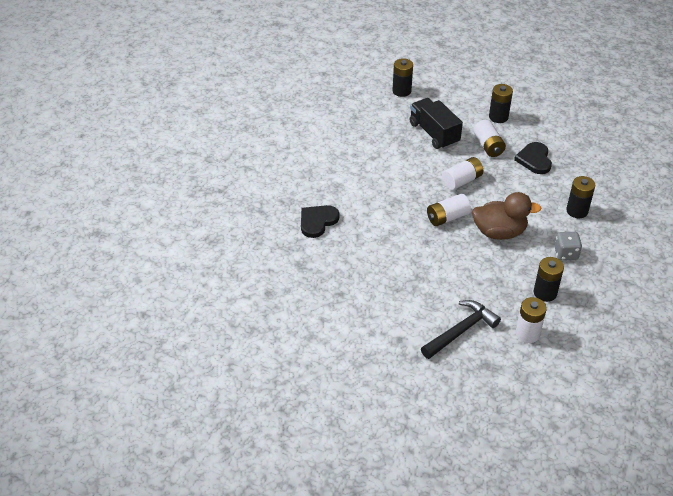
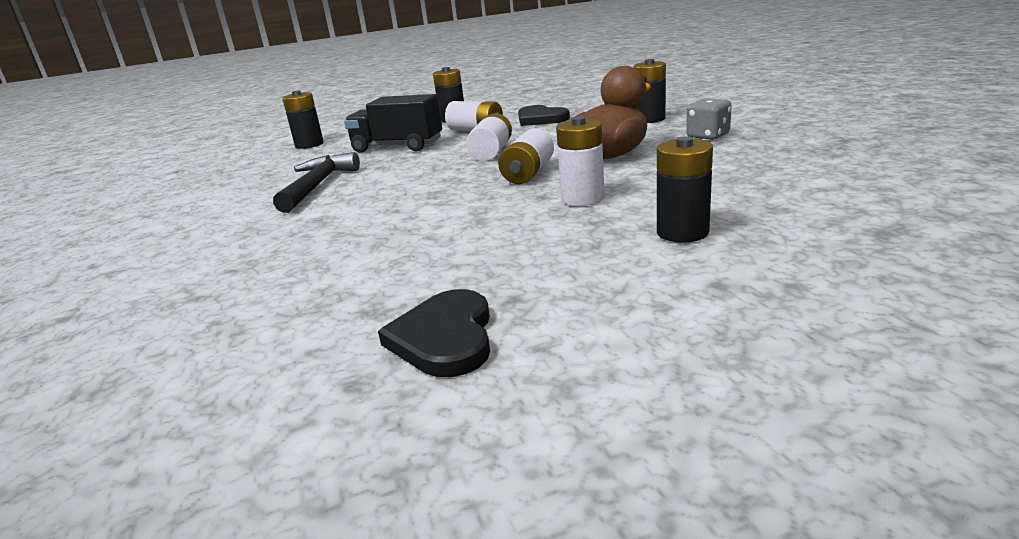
camera: 40 degrees left, 20 degrees down
(317, 221) = (334, 256): black heart -> black heart (444, 338)
(461, 331) = (769, 227): black hammer -> black hammer (317, 185)
(527, 333) = (836, 186): white battery -> white battery (582, 198)
(545, 293) = (762, 159): black battery -> black battery (682, 232)

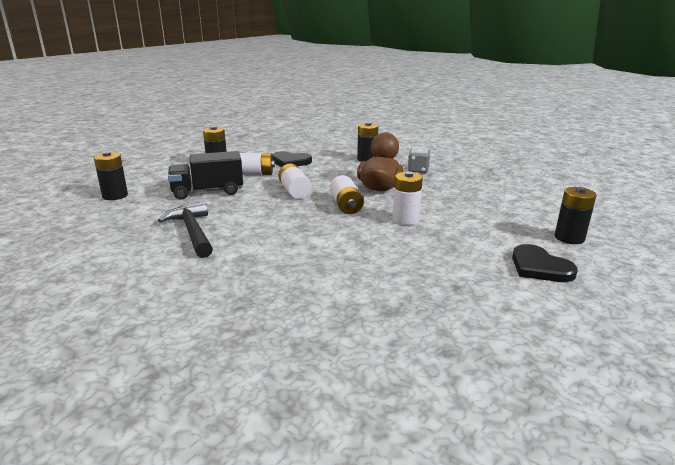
camera: 35 degrees left, 0 degrees up
(444, 338) = (454, 316): black heart -> black heart (539, 267)
(682, 232) = (485, 234): black battery -> black battery (569, 238)

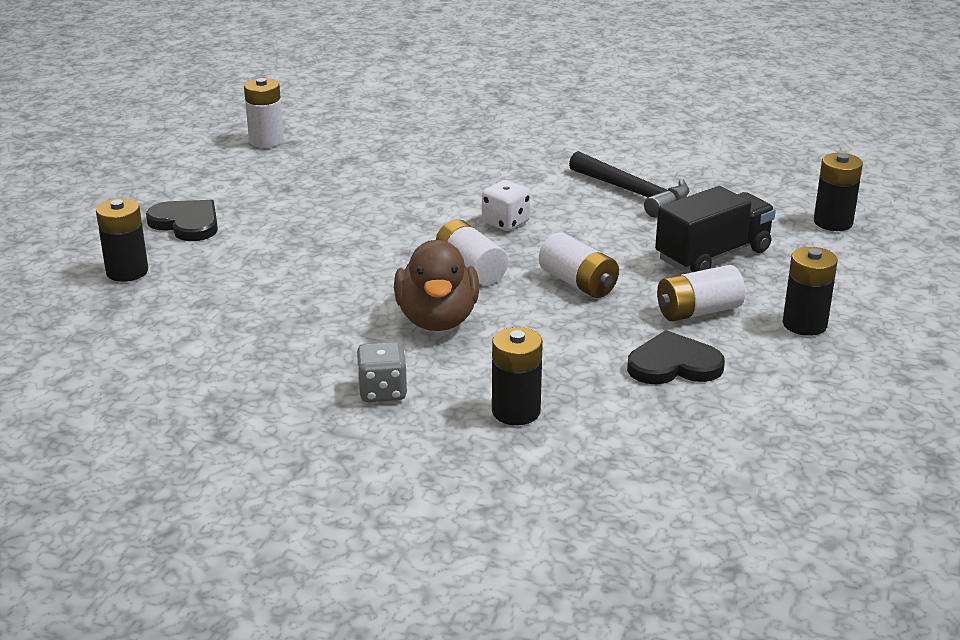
camera: 160 degrees right, 5 degrees up
(301, 227) = (505, 222): none -> white dice
(405, 219) = (367, 260): white battery -> white battery (266, 141)

